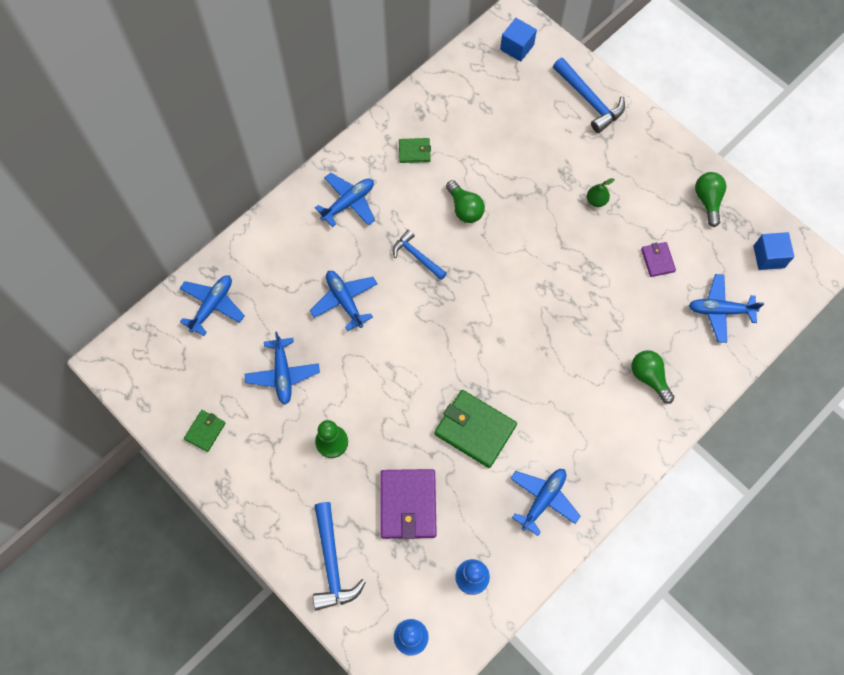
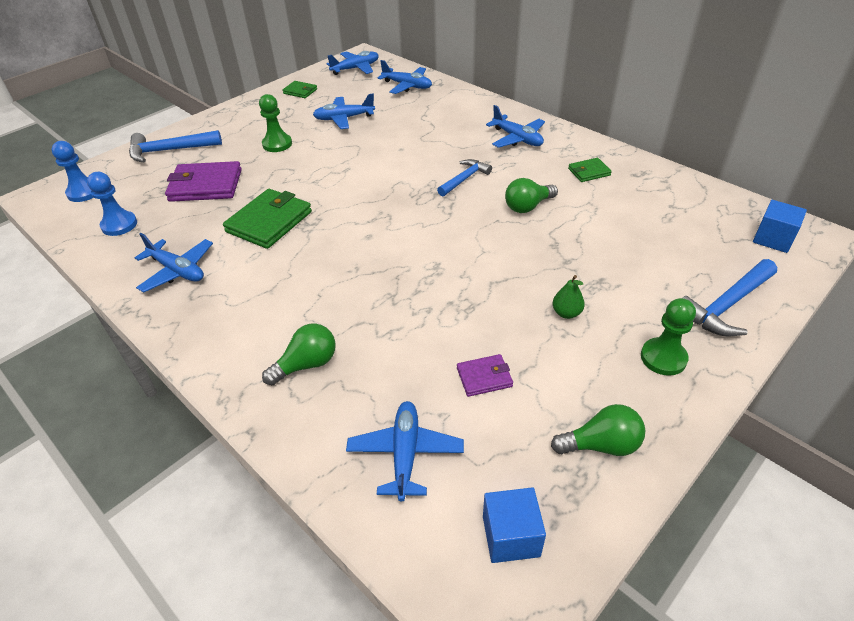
camera: 90 degrees right, 25 degrees down
(344, 301) = (413, 142): blue plane -> blue plane (355, 68)
(414, 151) = (589, 172): green wallet -> green wallet turned 75 degrees clockwise
(638, 151) = (663, 358): none -> green pawn

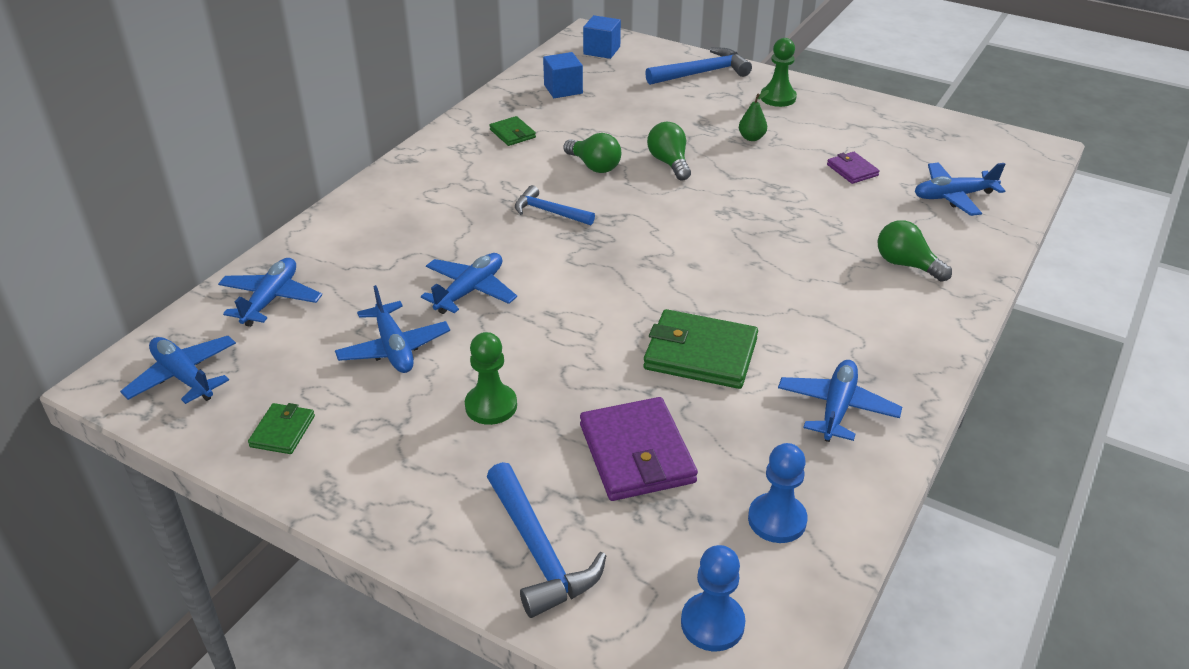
camera: 105 degrees left, 5 degrees down
(511, 536) = (978, 148): blue cube -> blue cube (563, 89)
(517, 139) = (442, 183): blue plane -> blue plane (470, 291)
(601, 445) = (879, 120): green light bulb -> green light bulb (669, 163)
(726, 306) = (702, 73): blue hammer -> blue hammer turned 60 degrees counterclockwise

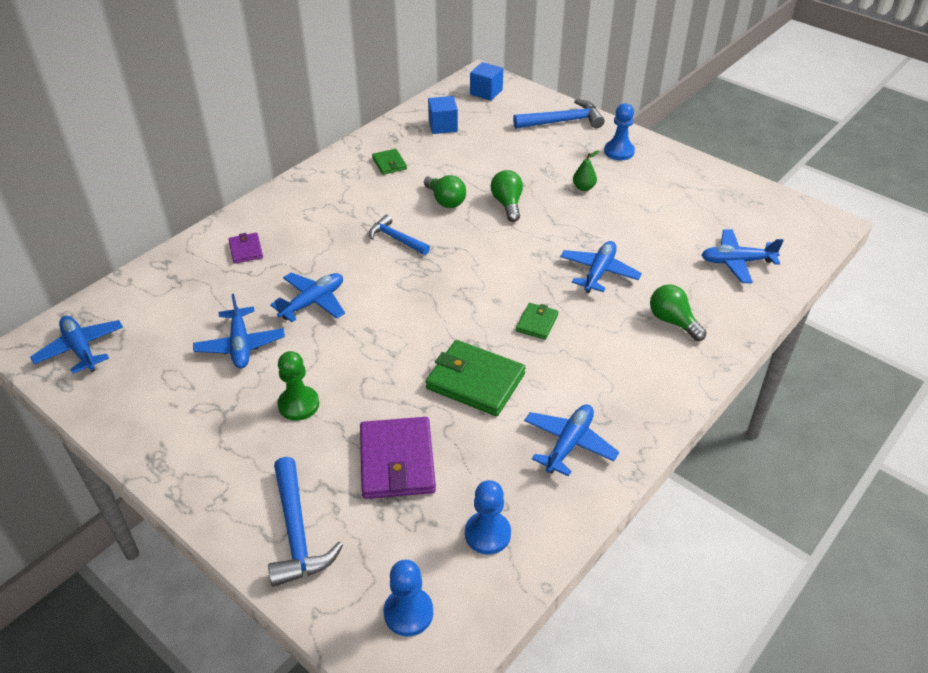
camera: 10 degrees right, 5 degrees up
(271, 299) = (161, 291): blue plane -> blue plane (599, 272)
(283, 431) = (139, 404): green wallet -> green wallet (537, 323)
(778, 98) = (619, 151): green pawn -> blue pawn
(852, 170) = (658, 227): purple wallet -> purple wallet (246, 250)

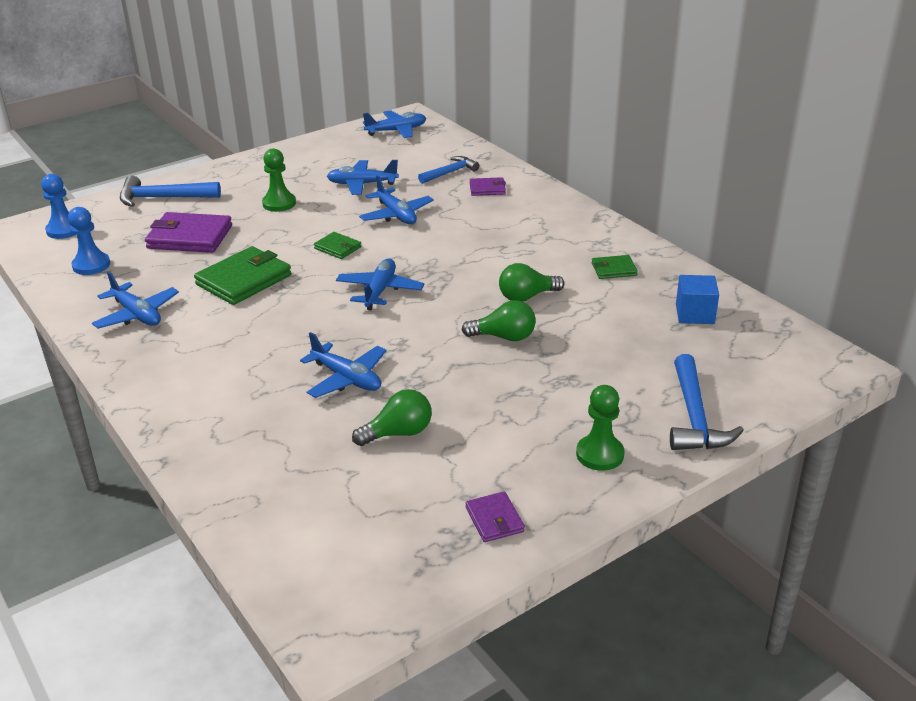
camera: 105 degrees right, 10 degrees down
(396, 239) = (470, 261): blue hammer -> blue hammer (450, 172)
(486, 92) = (788, 361): blue cube -> none
(537, 323) = (294, 323): green wallet -> green wallet (337, 248)
(583, 187) = (518, 402): green pear -> none
(619, 151) = (600, 454): blue pawn -> green pawn
(673, 321) = (236, 412): green light bulb -> green light bulb (398, 433)
(701, 182) = (494, 519): none -> purple wallet
(736, 262) = (302, 498): blue plane -> blue plane (380, 291)

